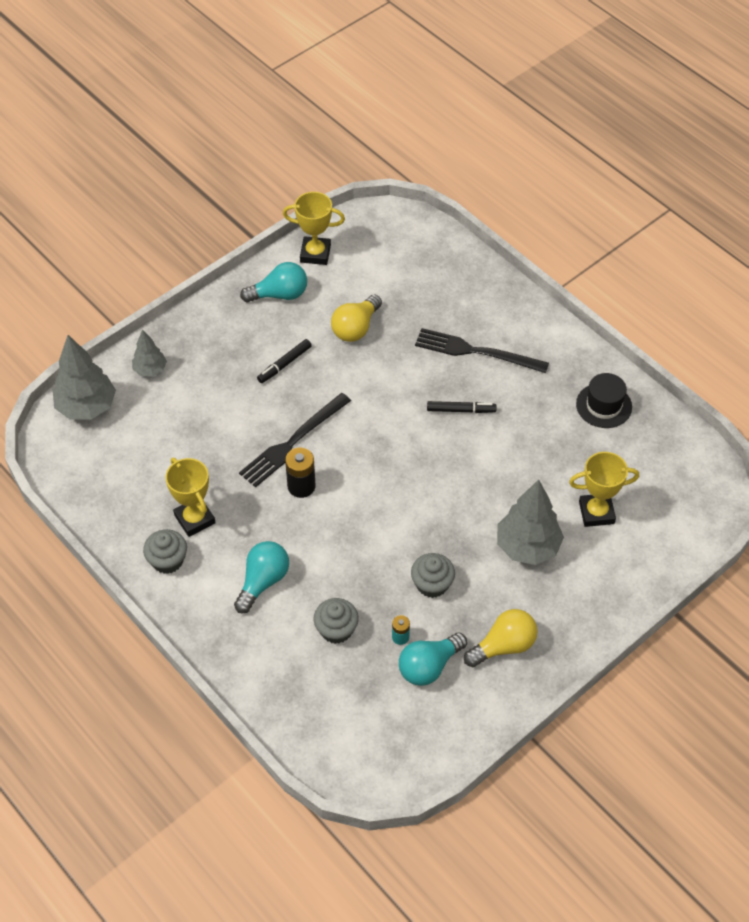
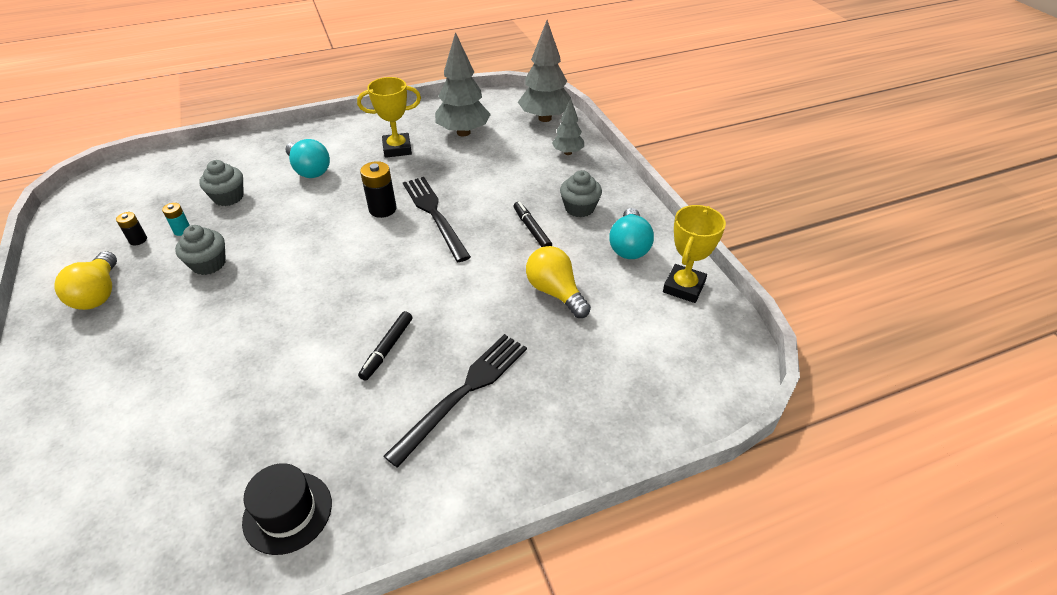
camera: 110 degrees right, 10 degrees down
(167, 560) = (371, 131): grey cupcake -> grey cupcake (579, 208)
(429, 666) = (138, 240): turquoise light bulb -> black battery
(527, 547) = (174, 348): grey tree -> grey tree (463, 132)
(596, 512) = (150, 432): yellow trophy -> none

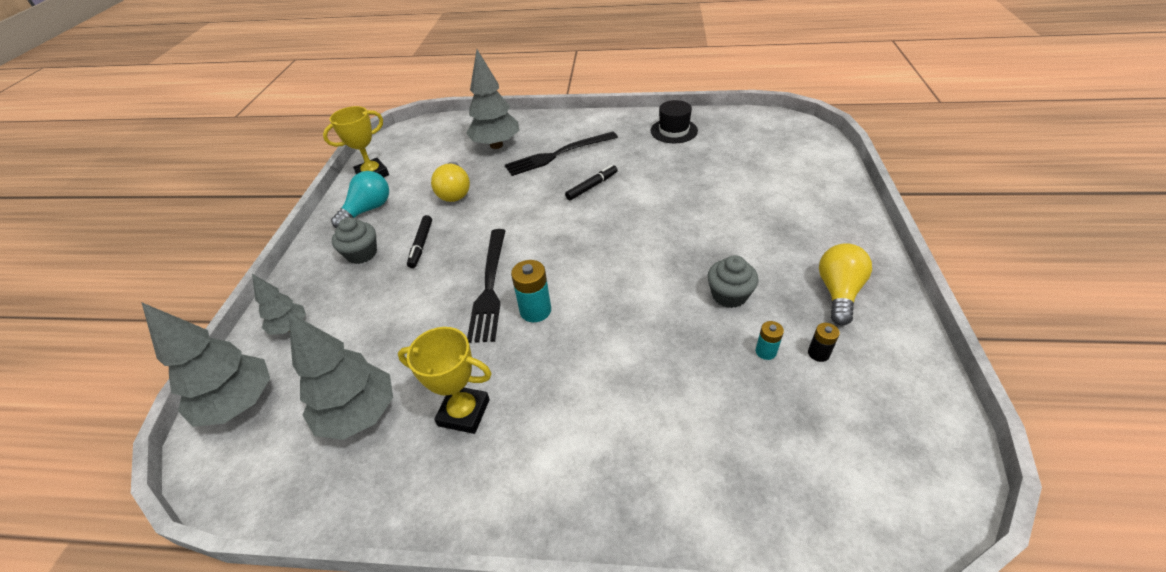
camera: 150 degrees left, 0 degrees up
(228, 197) = (711, 392): grey cupcake -> none
(309, 170) = (595, 410): turquoise light bulb -> none
(382, 209) = (535, 310): black battery -> turquoise battery
(570, 384) = (496, 145): none -> grey tree

